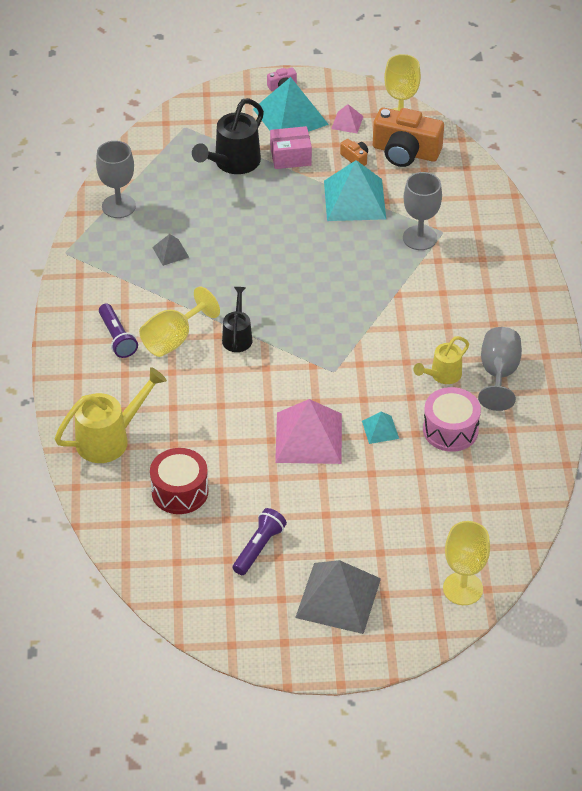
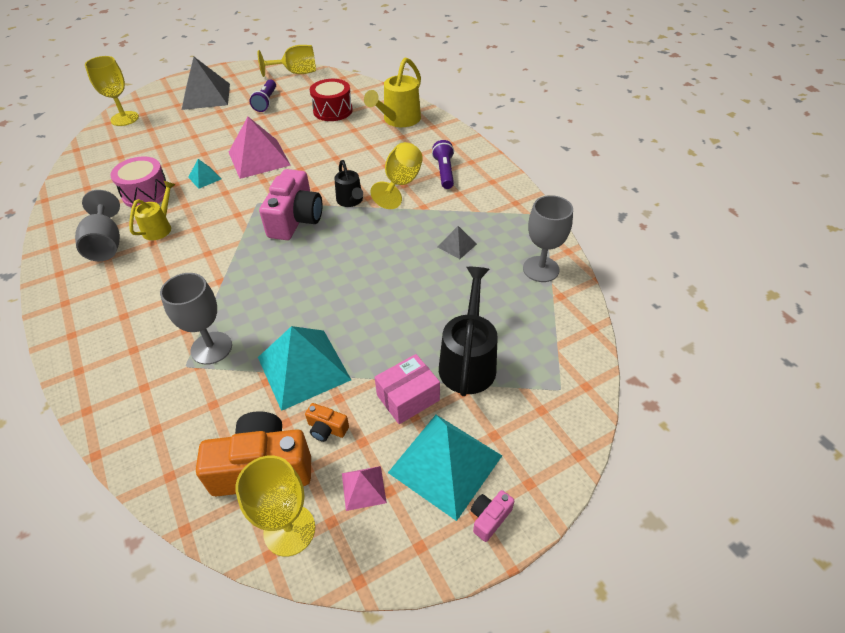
camera: 155 degrees right, 0 degrees up
(117, 338) = (444, 172): purple flashlight -> purple flashlight turned 45 degrees clockwise
(187, 604) = (296, 73): none -> yellow goblet
(303, 335) = (295, 219): none -> pink camera

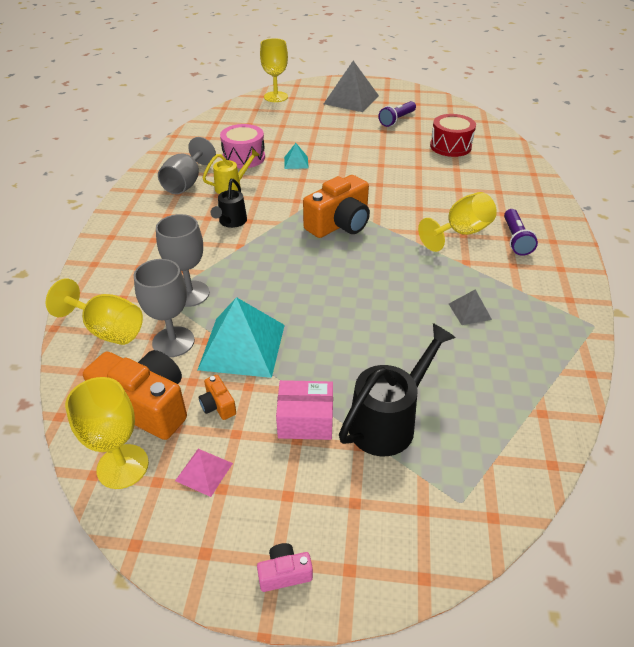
camera: 35 degrees right, 5 degrees down
(259, 158) = (351, 163): pink pyramid -> none
(295, 219) = (339, 224): pink camera -> orange camera
(296, 73) = (444, 104): yellow goblet -> yellow goblet (108, 330)
(350, 201) = (400, 229): black watering can -> black watering can (231, 222)
(398, 120) = (508, 176): yellow watering can -> none
(444, 172) = (515, 239): purple flashlight -> purple flashlight turned 150 degrees clockwise
(445, 464) = (287, 498): turquoise pyramid -> none
(541, 269) = (542, 376): grey goblet -> grey goblet (173, 342)

